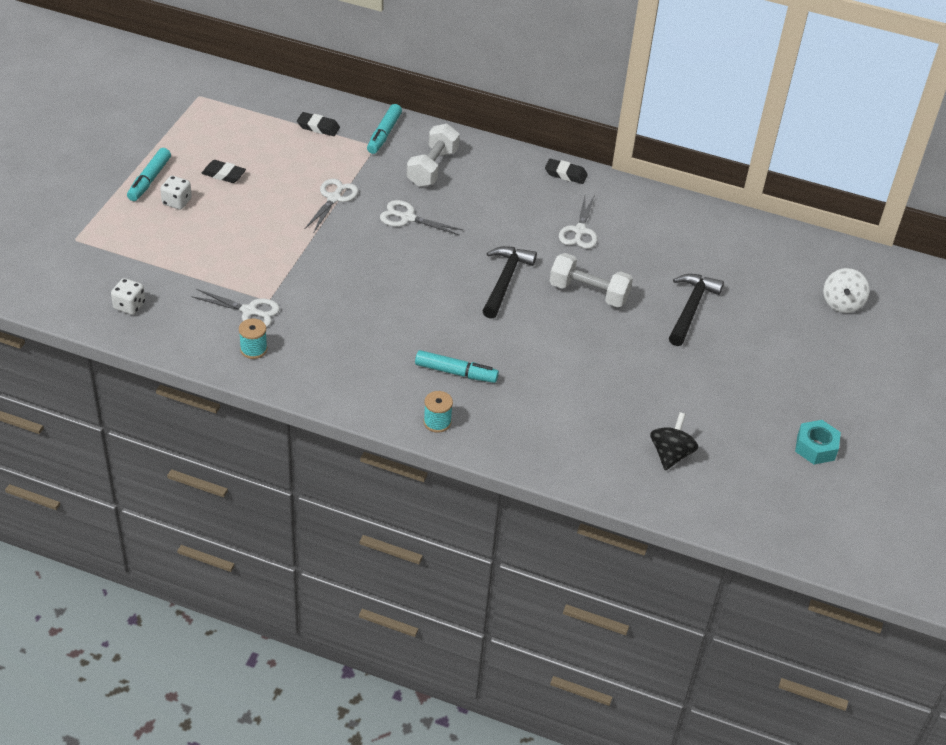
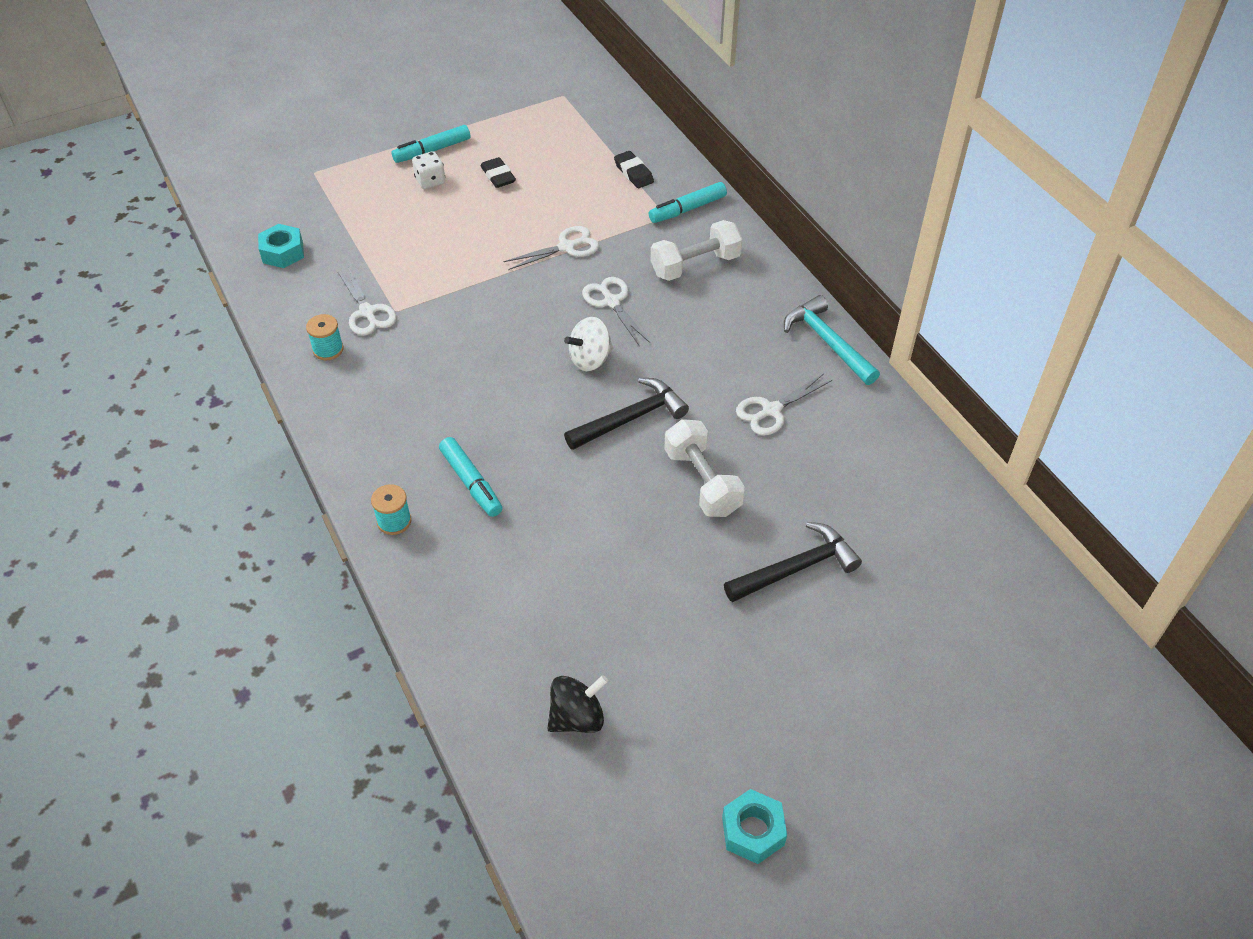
camera: 45 degrees right, 5 degrees up
(129, 306) = (283, 252): white dice -> turquoise nut
(565, 174) = (827, 342): black eraser -> turquoise hammer
(842, 303) = (995, 678): white spinning top -> white spinning top (590, 359)

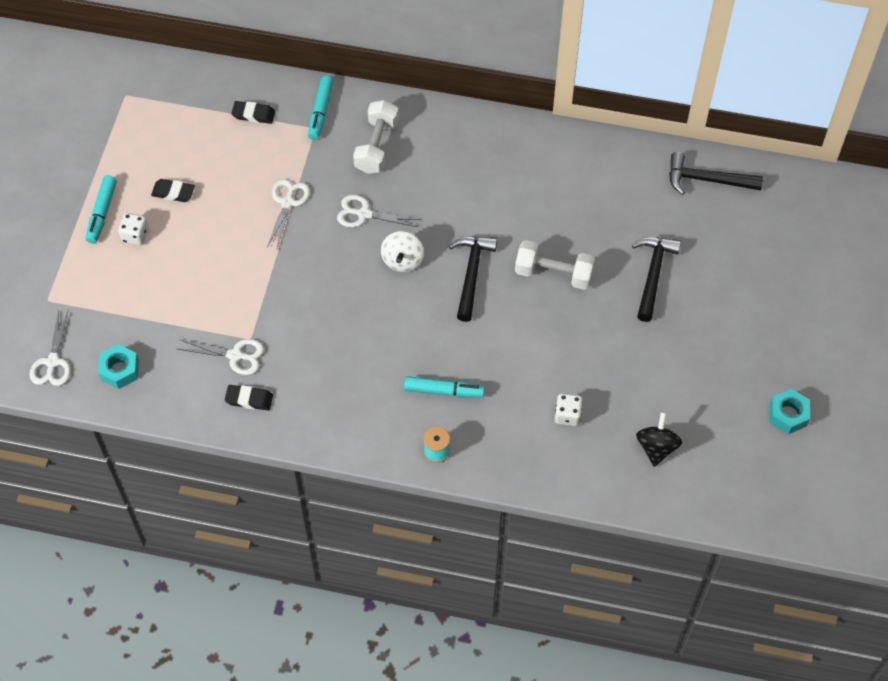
camera: 50 degrees left, 10 degrees up
(328, 349) = (249, 399): turquoise spool -> black eraser
(540, 605) = (567, 415): none -> white dice
(771, 410) = (533, 199): white scissors -> white scissors (52, 362)
(827, 342) = (508, 130): turquoise hammer -> none
(972, 539) = (707, 180): none -> black hammer

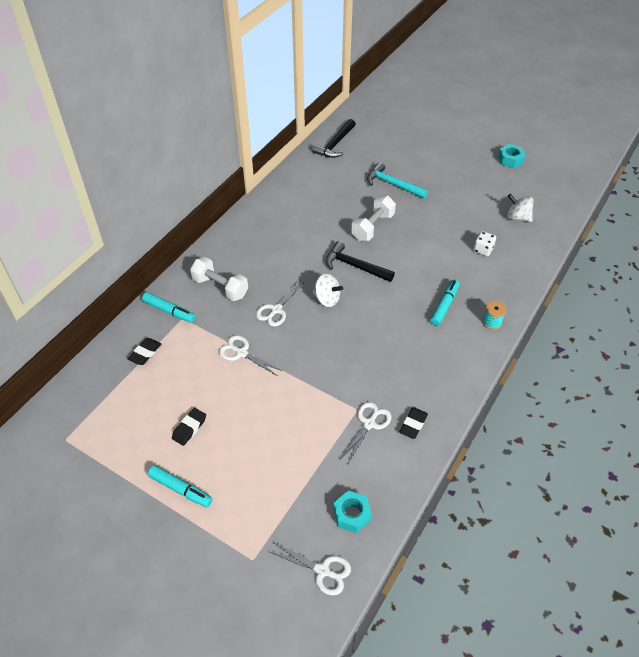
camera: 70 degrees left, 10 degrees down
(135, 235) = (218, 468): white dice -> none
(653, 275) = (393, 184): black hammer -> turquoise hammer
(656, 447) = (517, 217): black spinning top -> white spinning top

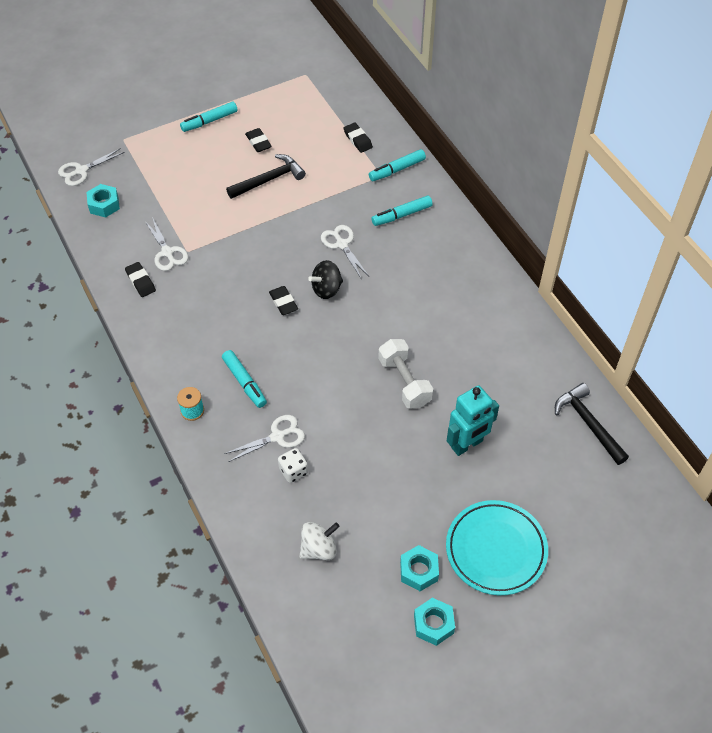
camera: 120 degrees right, 5 degrees up
(220, 287) = (402, 215): white dumbbell -> turquoise marker
(241, 353) = (309, 200): white scissors -> white scissors (277, 436)
(327, 299) = (326, 289): white spinning top -> black spinning top
(355, 266) = (355, 334): black hammer -> black hammer (269, 180)
(359, 318) = (283, 302): none -> black eraser
(393, 184) = (467, 444): turquoise hammer -> turquoise robot
(447, 153) = (496, 549): none -> turquoise plate
(488, 175) = (419, 571): none -> turquoise nut

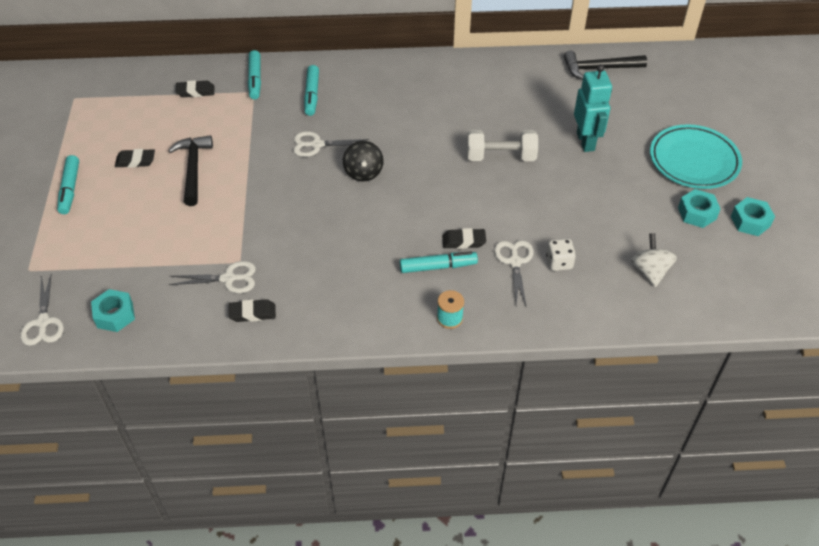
camera: 65 degrees left, 5 degrees down
(283, 302) = (359, 208): black eraser -> black eraser (463, 241)

